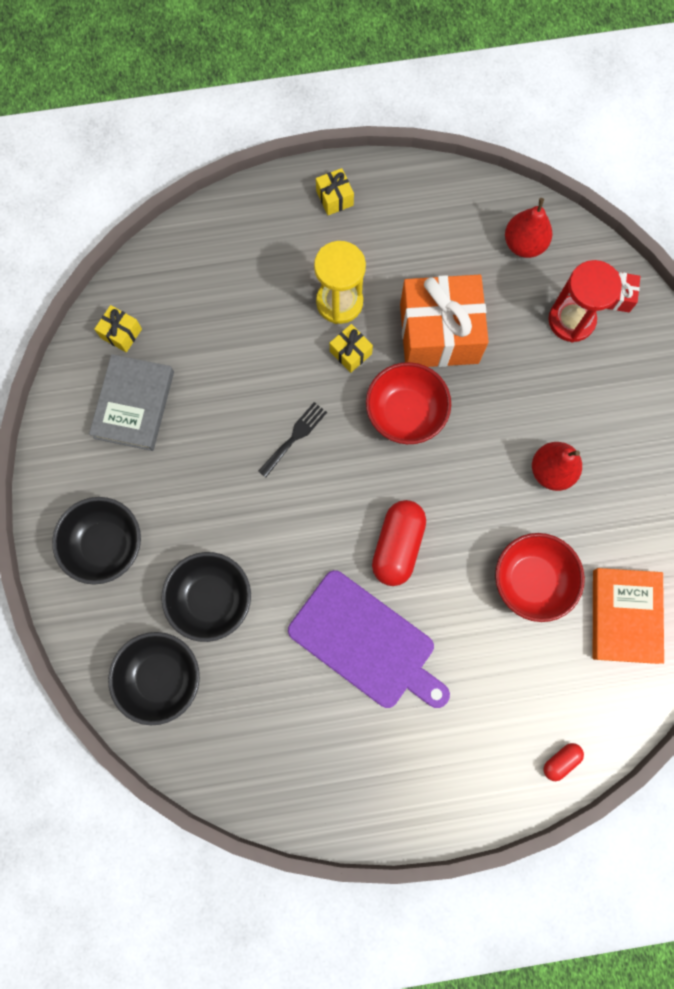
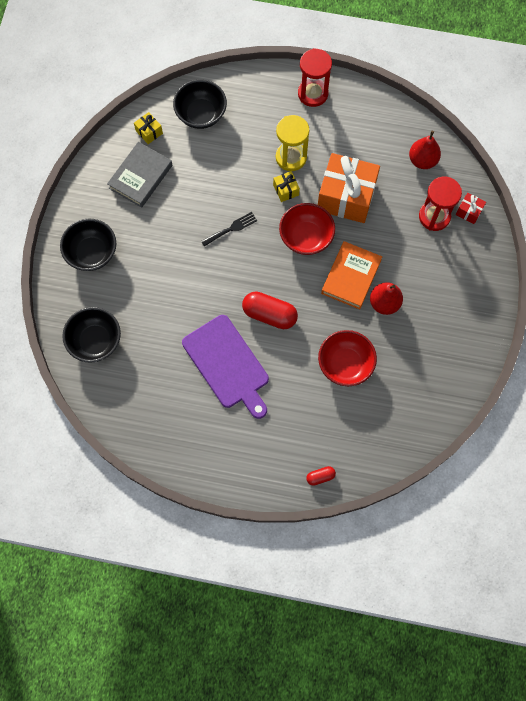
camera: 20 degrees right, 5 degrees down
(211, 599) = (143, 306): black bowl -> black bowl (201, 114)
(334, 198) = (313, 93): yellow gift -> red hourglass
(397, 545) = (269, 314): red capsule -> red capsule turned 75 degrees clockwise
(624, 616) = (395, 406): orange book -> orange book (351, 277)

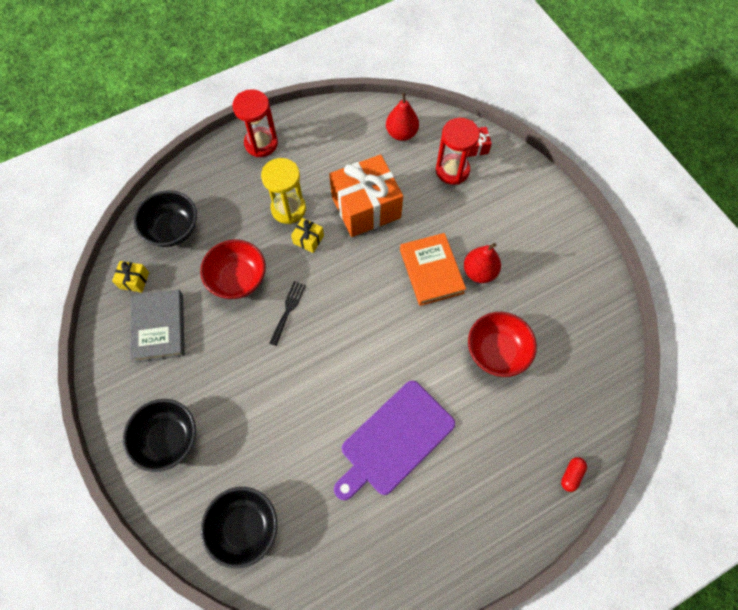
camera: 40 degrees left, 5 degrees down
(227, 364) = (394, 440): purple cutting board -> purple cutting board turned 120 degrees clockwise
(269, 314) = (391, 361): red capsule -> none
(306, 237) = (362, 267): red bowl -> red bowl (238, 279)

